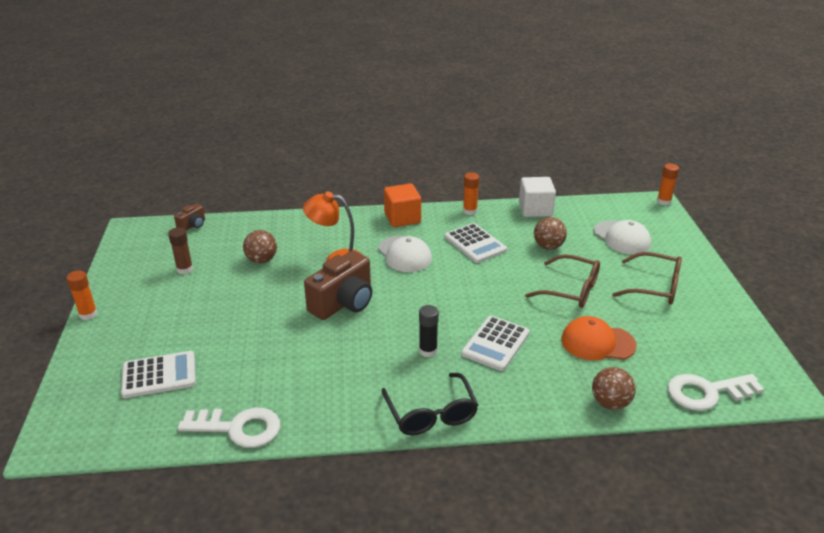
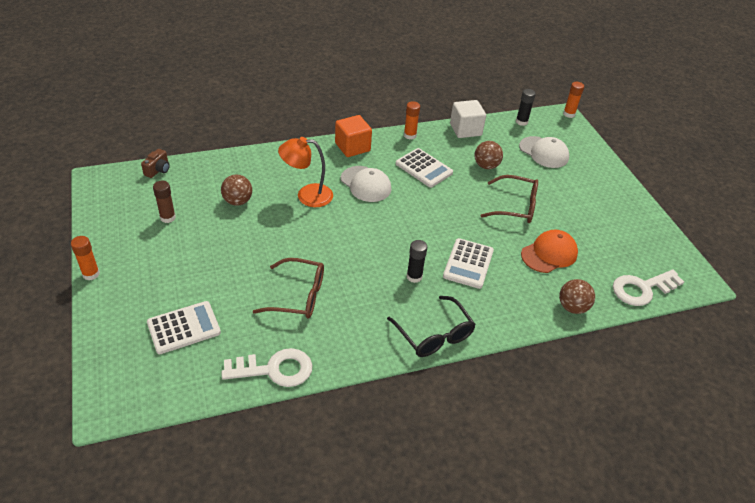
camera: 15 degrees left, 10 degrees up
(343, 303) = (327, 238): brown camera -> none
(597, 342) = (549, 254): orange cap -> orange cap turned 150 degrees clockwise
(604, 206) = (521, 122): none -> black glue stick
(654, 287) = (580, 197): brown glasses -> brown glasses (297, 296)

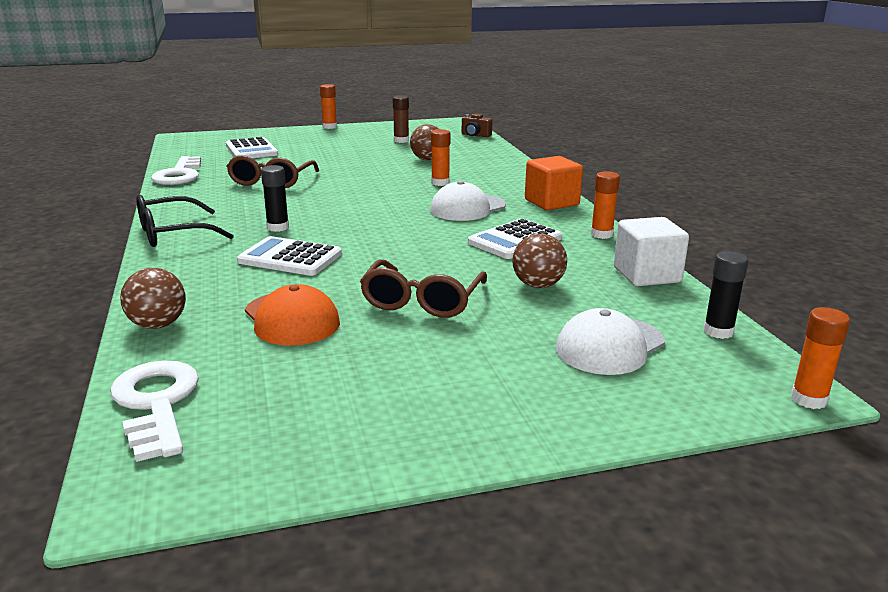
camera: 95 degrees right, 20 degrees down
(307, 195) = (440, 183): orange lamp -> orange glue stick

